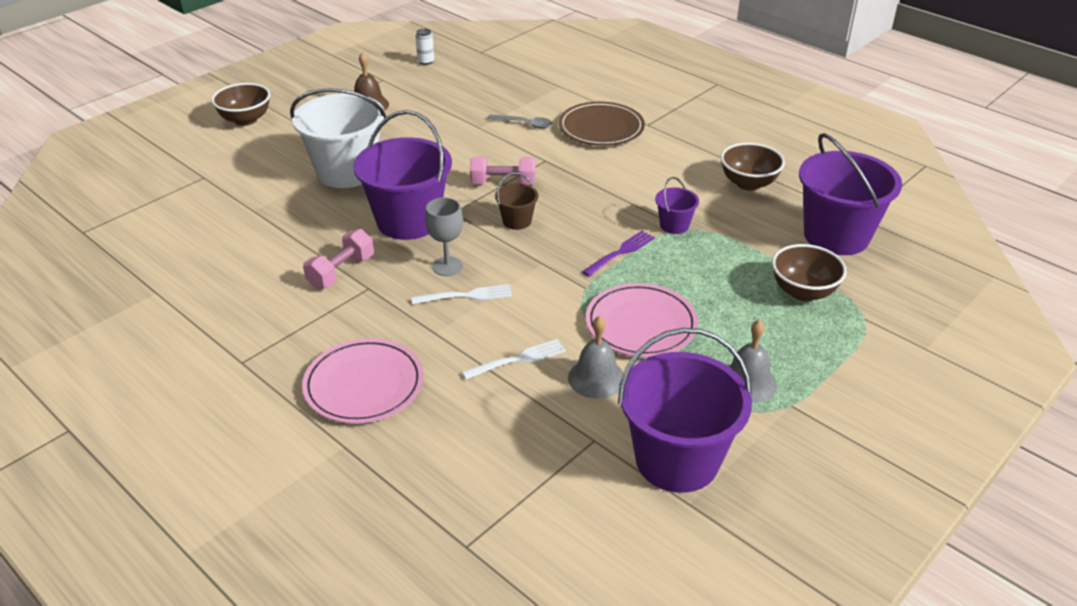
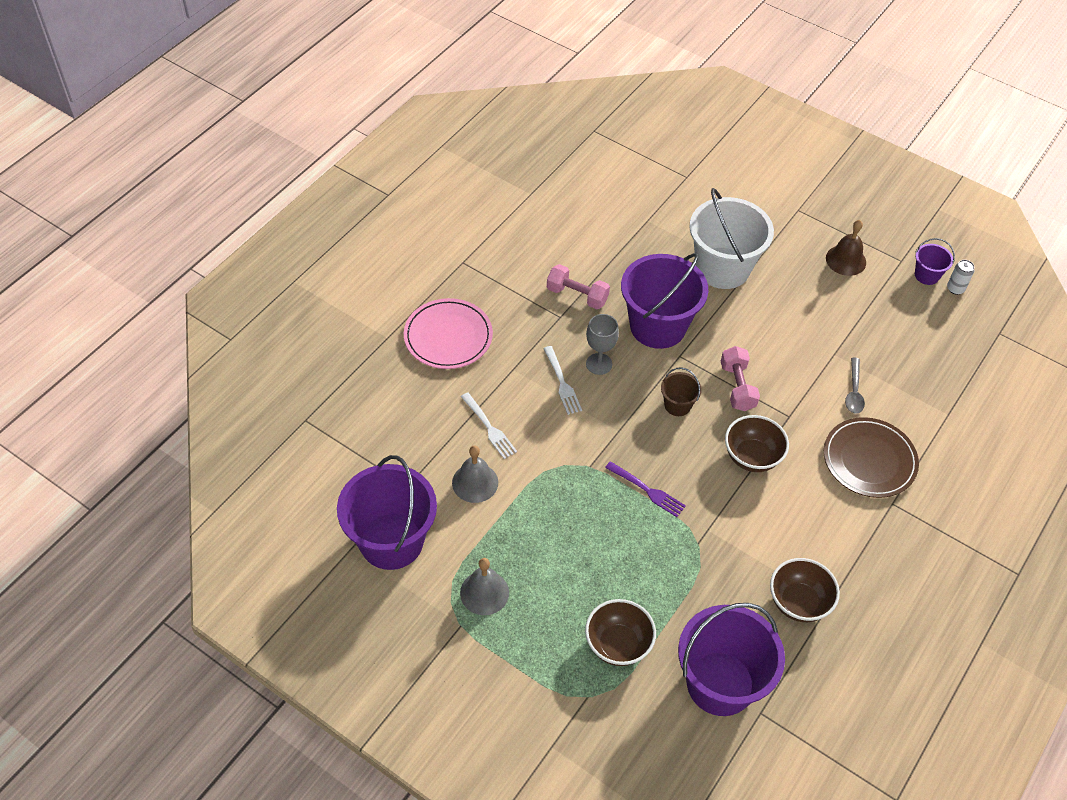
camera: 80 degrees right, 15 degrees up
(245, 120) = (786, 179): brown bowl -> brown bowl (752, 457)
(641, 324) = (546, 511): pink plate -> none
(674, 225) = (702, 533): purple bucket -> purple bucket (926, 275)

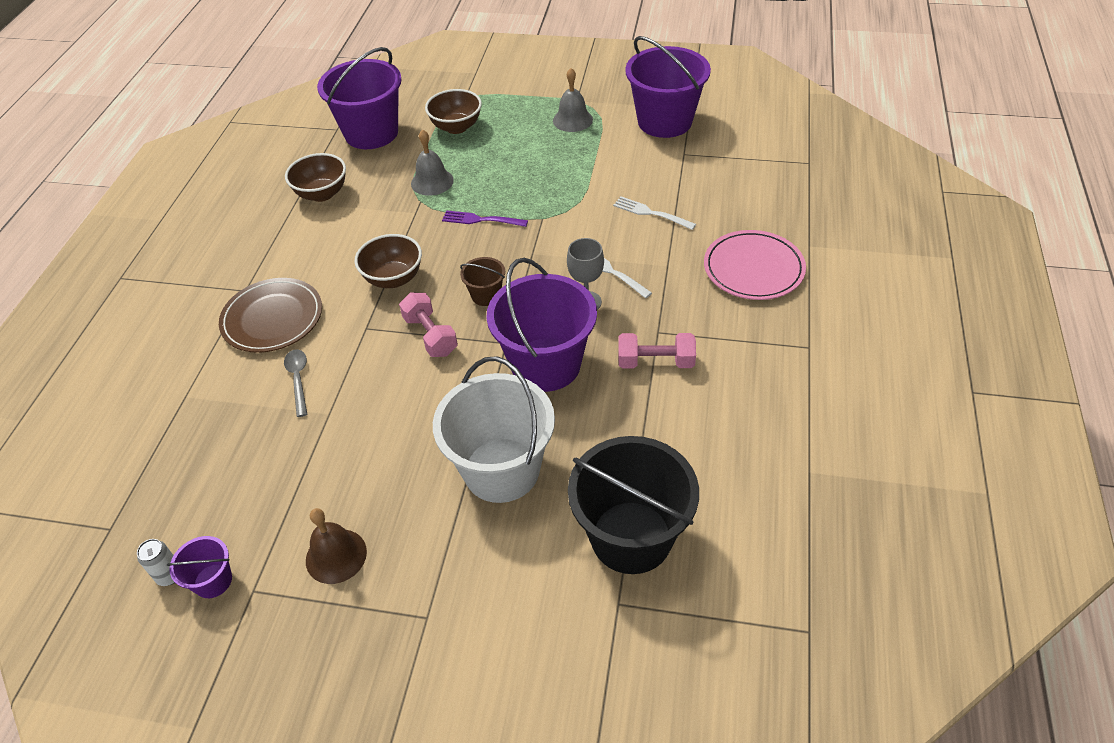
camera: 160 degrees right, 5 degrees down
(475, 482) = (631, 174): grey bell -> grey bell (432, 181)
(660, 203) = (631, 537): none -> black bucket

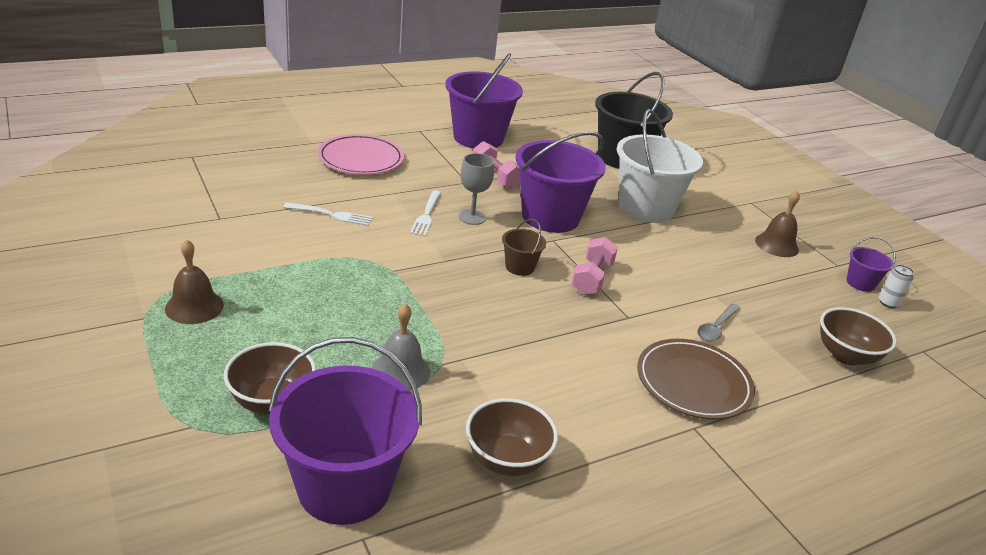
camera: 135 degrees left, 15 degrees down
(393, 278) = (561, 328): brown bowl -> brown bowl (846, 355)
(481, 220) = (430, 307): purple fork -> none
(572, 120) = (194, 306): grey bell -> brown bell
(651, 213) = (331, 215): white fork -> white fork turned 75 degrees counterclockwise
(664, 121) = (161, 242): purple bucket -> purple bucket (478, 138)

